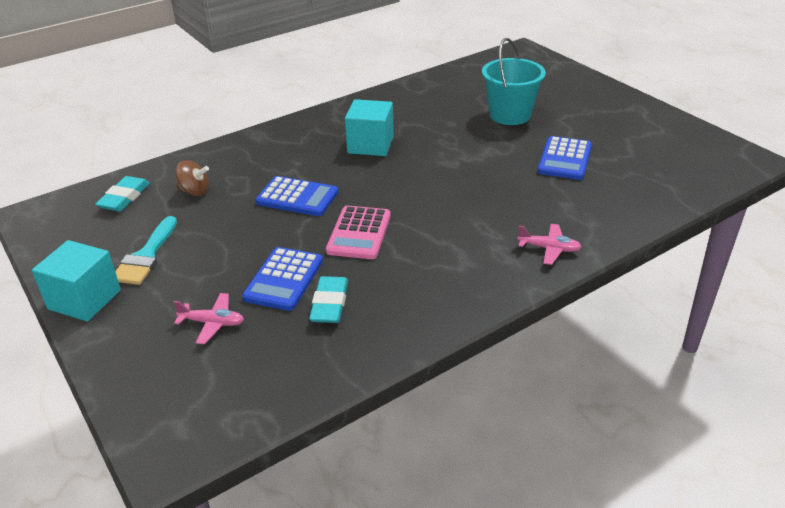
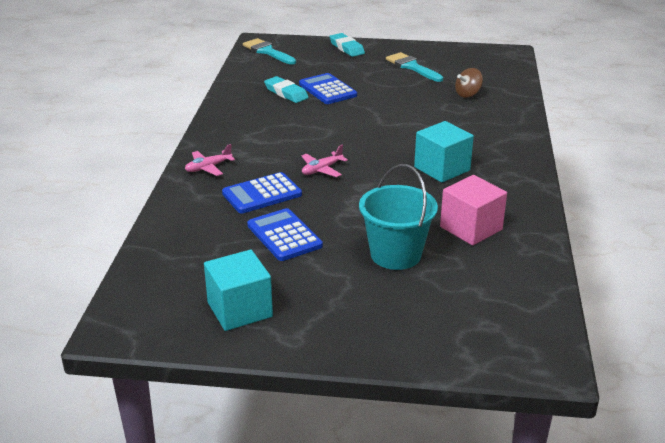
camera: 130 degrees right, 5 degrees down
(84, 299) = (395, 48): turquoise cube -> turquoise cube (239, 310)
(124, 198) = (492, 75): turquoise eraser -> turquoise eraser (347, 48)
(206, 412) = (267, 51): none -> turquoise brush
(212, 323) = (323, 66): pink plane -> pink plane (322, 169)
(297, 197) = (407, 119): blue calculator -> blue calculator (262, 194)
(359, 233) = (333, 122): pink calculator -> none
(437, 105) = (471, 228): none -> pink cube

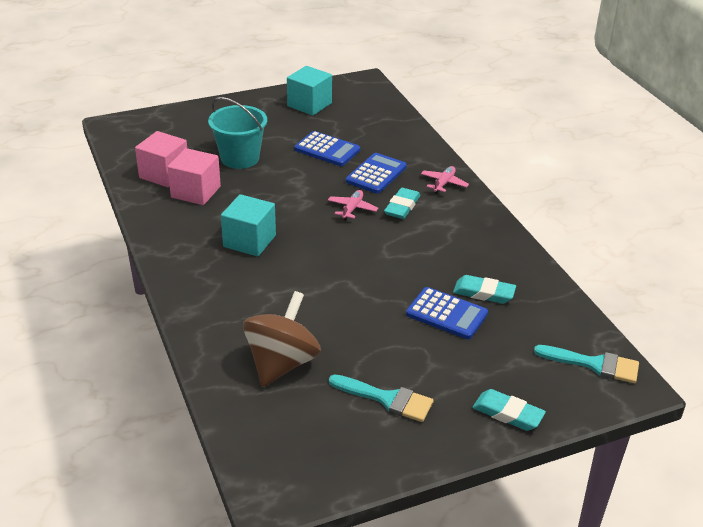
camera: 150 degrees right, 5 degrees up
(273, 159) = (402, 207): none -> turquoise eraser
(468, 94) = (282, 363): brown spinning top -> brown spinning top, size x1.95
(499, 260) = (164, 174): none -> pink cube

